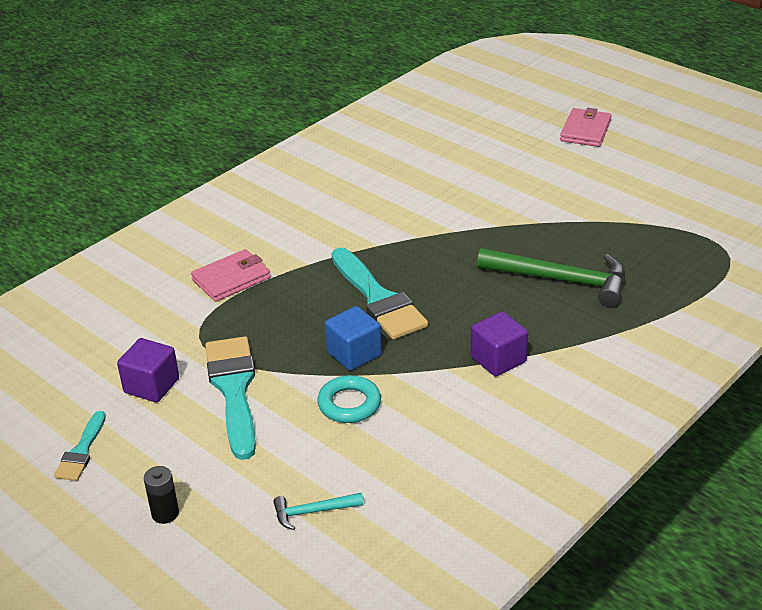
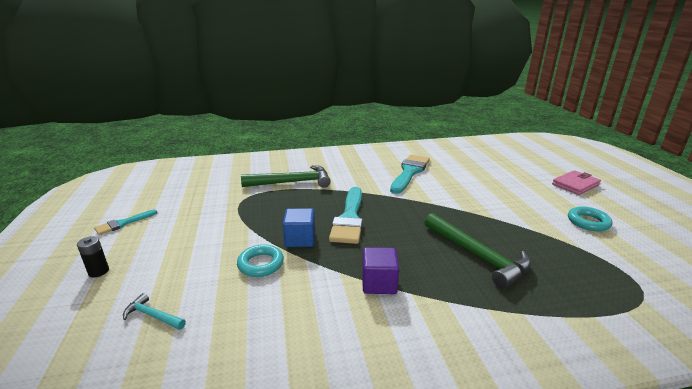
camera: 35 degrees right, 10 degrees down
(151, 386) = (193, 210): purple cube -> none
(231, 279) = (292, 182): pink wallet -> green hammer
(234, 390) = (220, 229): turquoise brush -> turquoise brush (409, 172)
(633, 185) = (588, 222): none -> turquoise ring

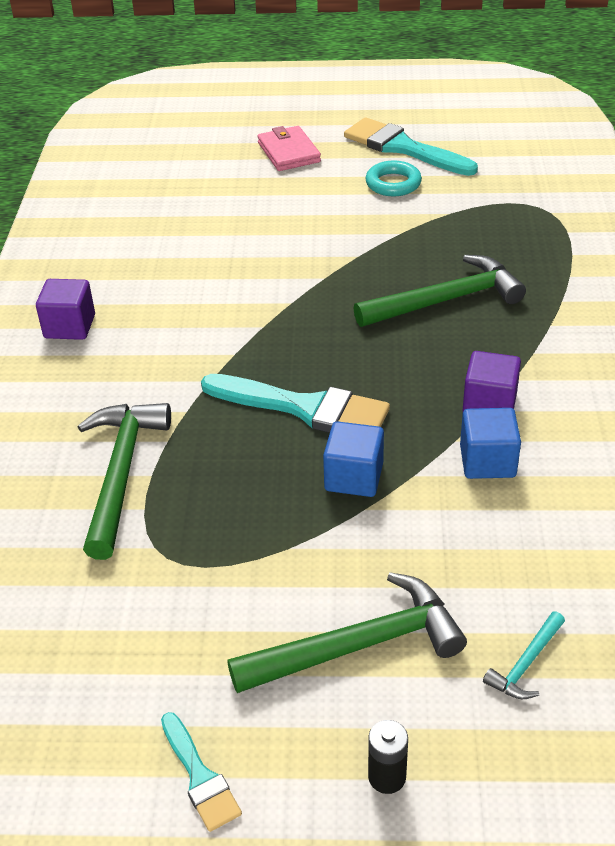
camera: 75 degrees left, 15 degrees up
(182, 254) = (359, 646): none -> green hammer
(261, 264) = (416, 531): turquoise ring -> none
(323, 287) = (487, 461): none -> blue cube
(380, 158) = (70, 326): none -> purple cube
(409, 172) = (159, 302): turquoise brush -> turquoise brush (403, 148)

